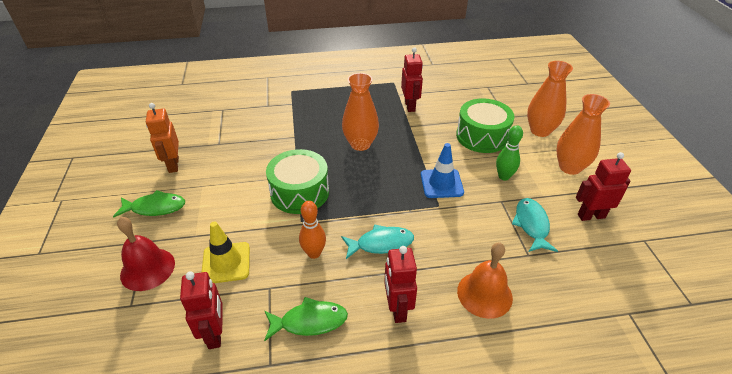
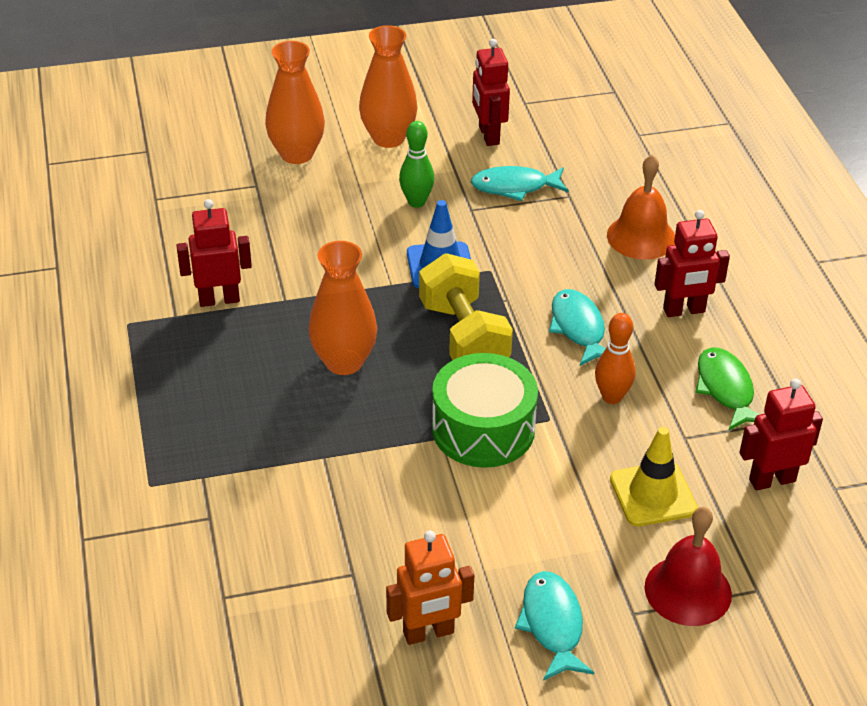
camera: 95 degrees left, 0 degrees up
(155, 208) = (552, 624): green fish -> turquoise fish
(376, 189) = (464, 337): none -> yellow dumbbell
(482, 136) = (314, 216): green drum -> none

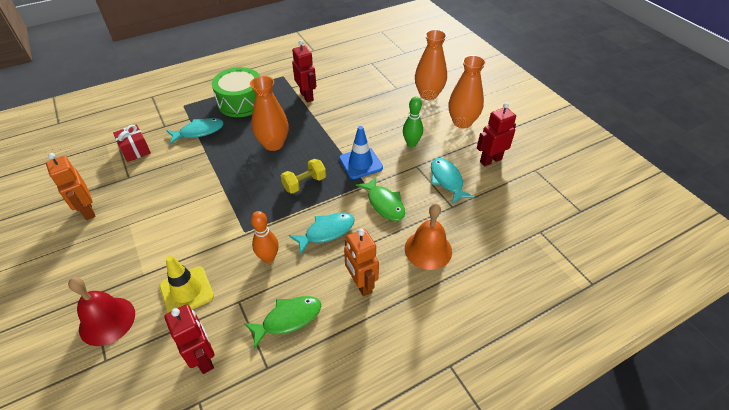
camera: 75 degrees right, 5 degrees up
(272, 564) = (135, 150): none -> red gift
(464, 337) = (304, 183): yellow dumbbell -> yellow dumbbell, size x0.60
(483, 429) = (232, 205): green drum -> green drum (241, 102)
(540, 259) = (384, 203): none -> green fish
(552, 624) = (87, 259): turquoise fish -> turquoise fish (199, 132)
(684, 310) = (361, 284): red robot -> orange robot

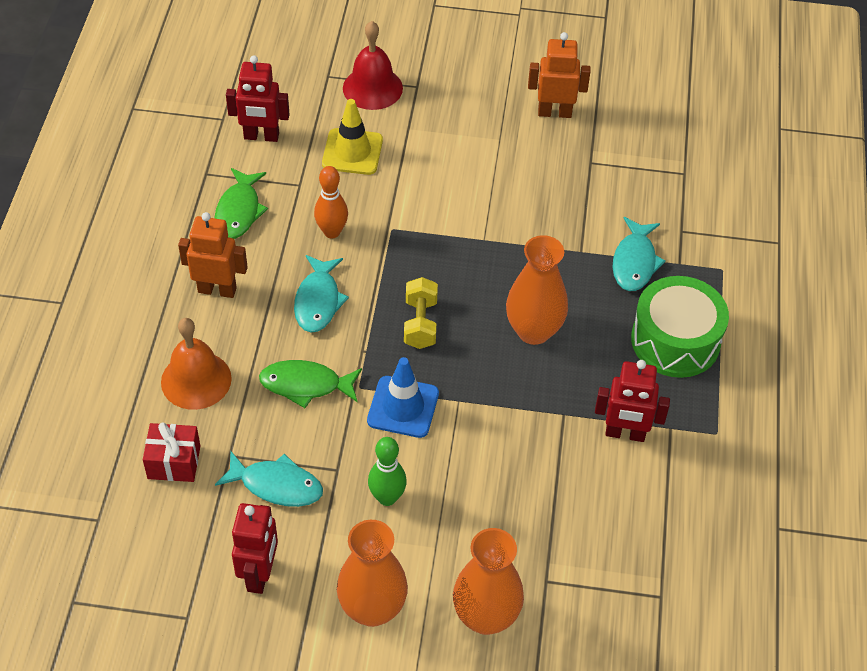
camera: 125 degrees right, 5 degrees up
(135, 150) = (644, 184): red gift -> red gift (174, 462)

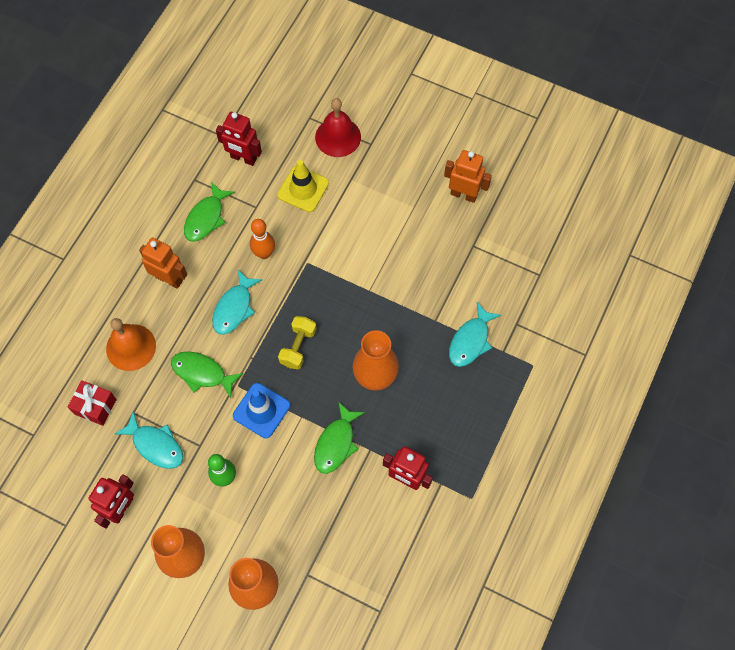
camera: 20 degrees right, 15 degrees up
(517, 418) = (336, 443): none -> green fish
(675, 340) = (473, 414): green drum -> none

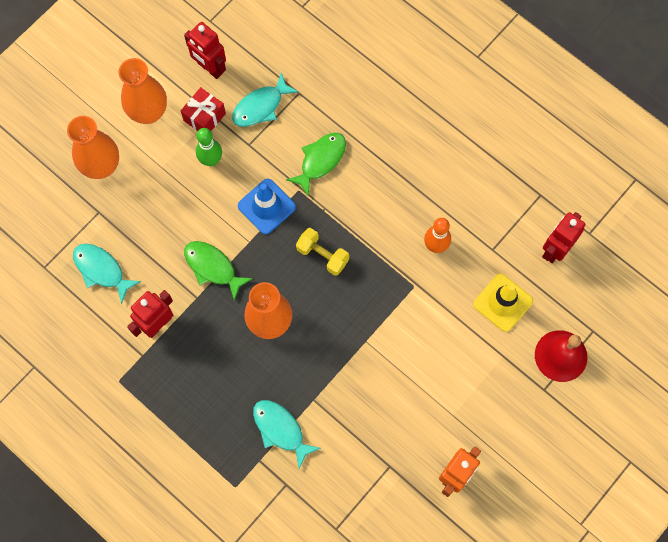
camera: 105 degrees right, 5 degrees up
(95, 406) = (314, 61): red gift -> red gift (204, 117)
(131, 347) = (366, 102): orange bell -> none
(169, 279) = (430, 149): orange robot -> none
(206, 218) = (491, 197): green fish -> none
(234, 308) = (381, 204): turquoise fish -> turquoise fish (101, 270)

